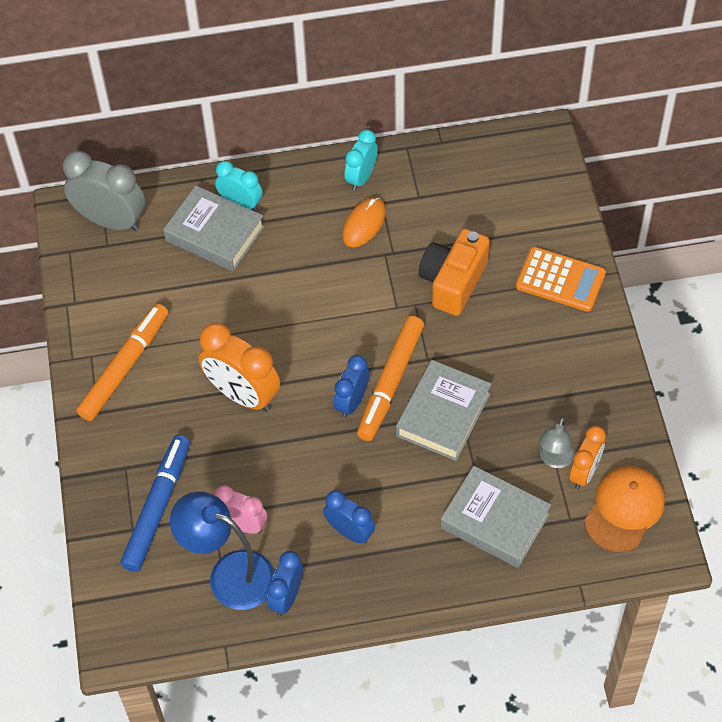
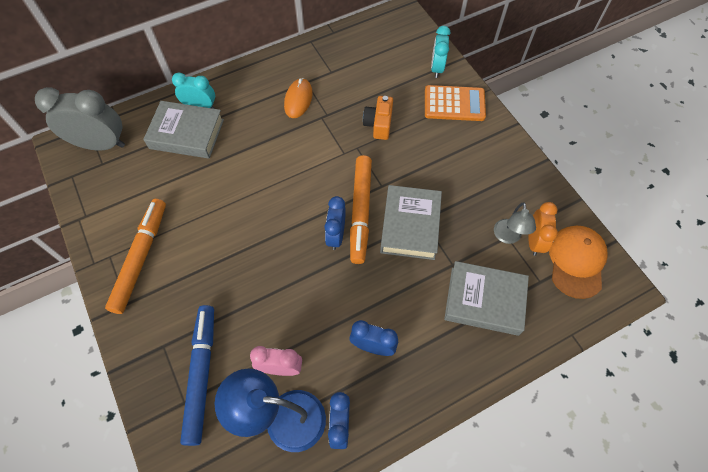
camera: 20 degrees left, 5 degrees up
(242, 395) = (246, 254): orange clock -> none
(361, 178) = (285, 68): turquoise clock -> turquoise clock (437, 68)
(453, 282) = (378, 124): orange camera -> orange camera, size x0.65

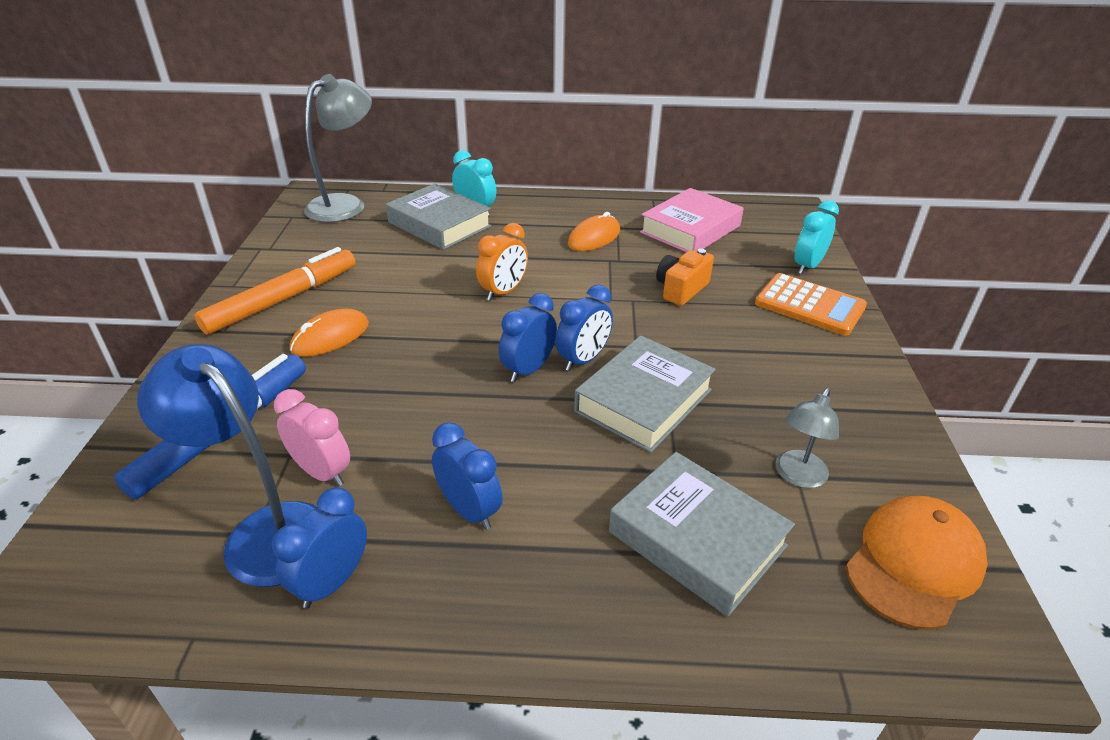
camera: 30 degrees right, 25 degrees down
(101, 144) = (345, 204): grey clock -> grey lamp
(200, 272) = (330, 337): none -> orange mouse
(352, 63) = (690, 229): none -> pink book
(360, 212) = (583, 360): orange marker -> blue clock
(534, 241) = (844, 501): orange clock -> orange clock (503, 292)

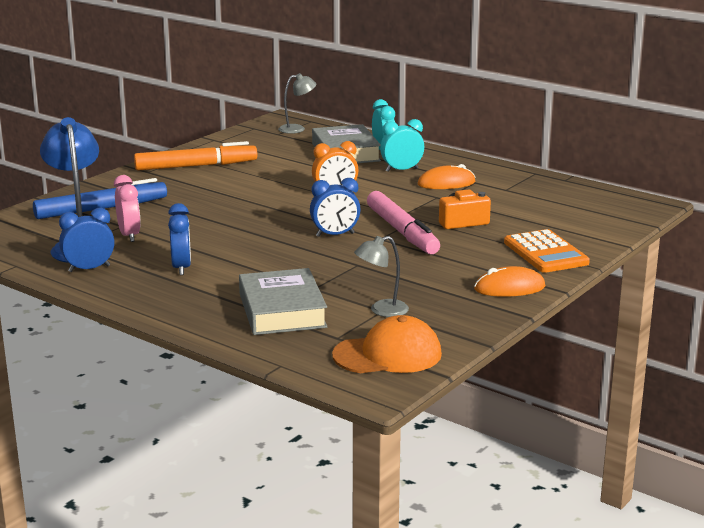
camera: 35 degrees right, 15 degrees down
(330, 337) = (201, 188): orange mouse -> orange mouse (509, 288)
(345, 204) = (297, 129): grey lamp -> grey lamp, size x0.55
(528, 370) = (294, 230): blue clock -> none
(643, 400) = (343, 259): grey book -> none
(644, 326) = (402, 232): none -> pink marker
(690, 229) = (532, 195): pink book -> none
(807, 266) = (589, 235): turquoise clock -> turquoise clock (401, 170)

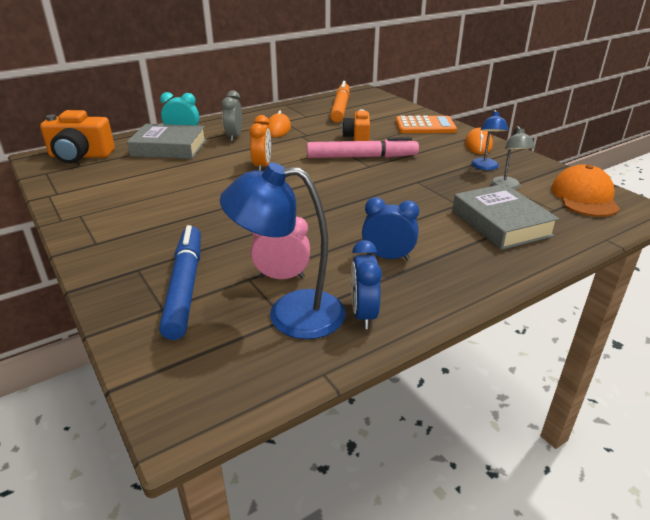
camera: 70 degrees left, 10 degrees up
(196, 166) = (116, 214): orange marker -> orange marker (340, 108)
(282, 311) = (501, 223): grey book -> grey book turned 60 degrees clockwise
(297, 129) = (80, 156): grey lamp -> orange camera
(335, 235) = (352, 180): blue clock -> none
(401, 170) = (234, 137): turquoise clock -> grey clock
(433, 296) = (485, 167): none -> blue lamp

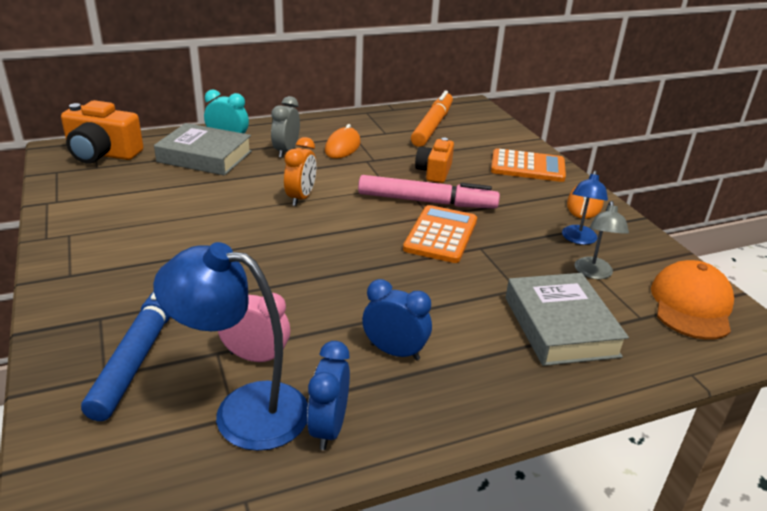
camera: 10 degrees right, 0 degrees up
(383, 177) = (441, 235): none -> orange calculator

